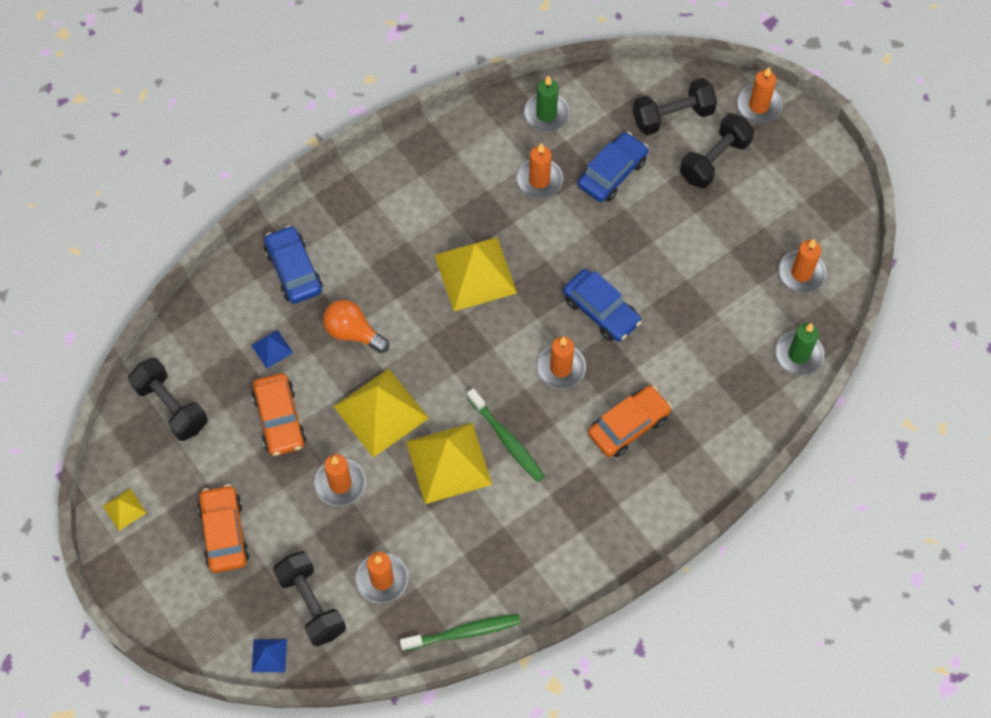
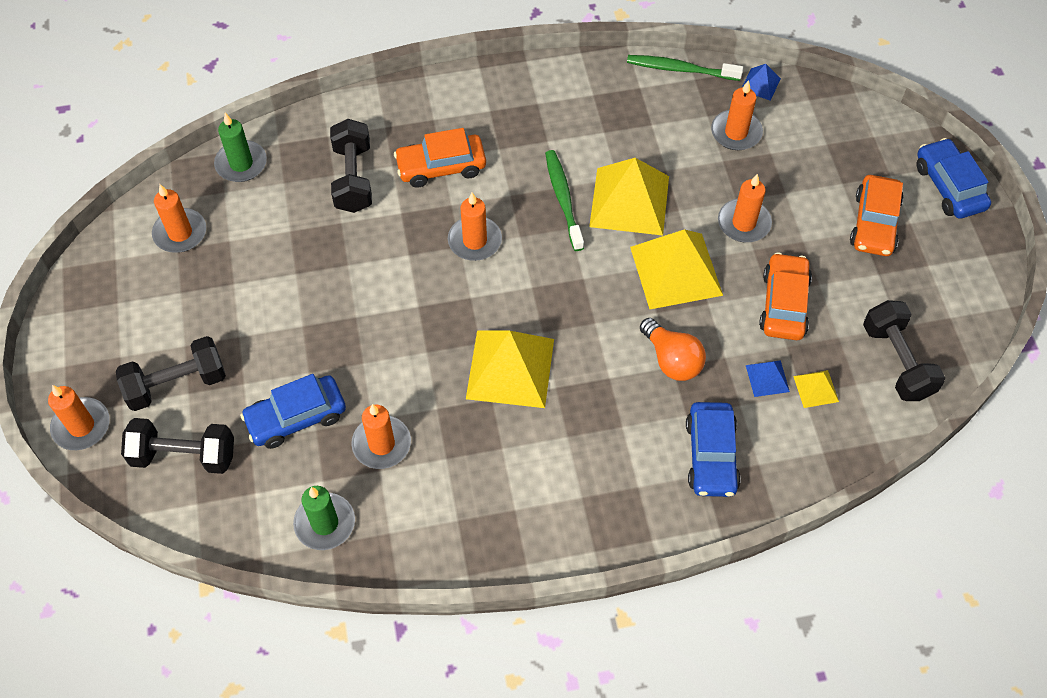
camera: 155 degrees left, 5 degrees down
(124, 509) = (971, 281): yellow pyramid -> yellow pyramid (815, 388)
(269, 655) = (862, 114): blue pyramid -> blue pyramid (760, 84)
(311, 604) = (809, 137): black dumbbell -> black dumbbell (353, 178)
(601, 311) = (401, 278): blue car -> blue car (949, 186)

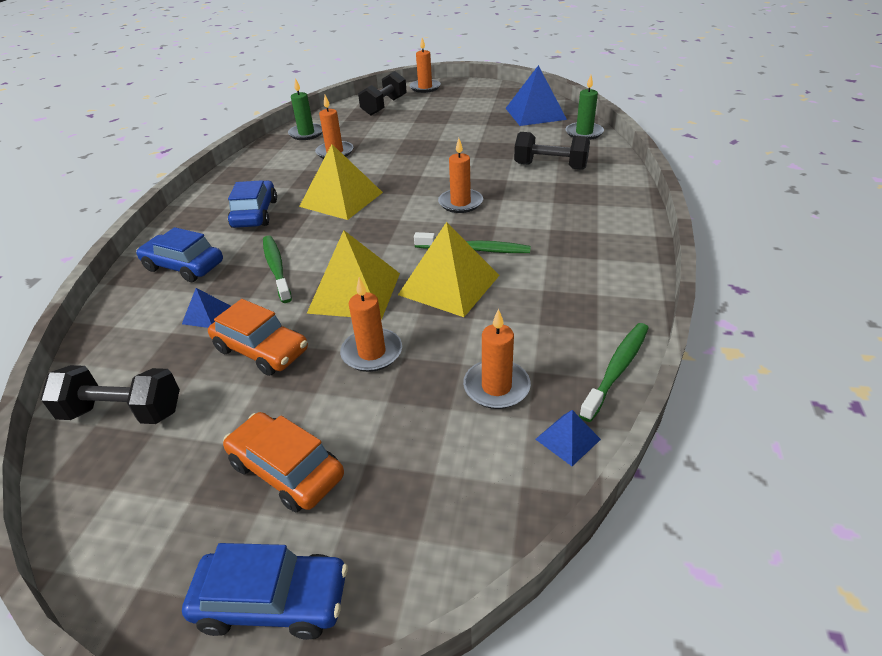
camera: 115 degrees right, 20 degrees down
(176, 384) = (429, 107): black dumbbell -> none
(180, 233) = (535, 113): orange candle -> blue pyramid
(296, 417) = (377, 132): blue car -> blue car (255, 214)
(441, 167) = (543, 200): orange car -> none
(672, 360) = (276, 268): orange light bulb -> green toothbrush
(815, 388) = (165, 341): yellow pyramid -> none

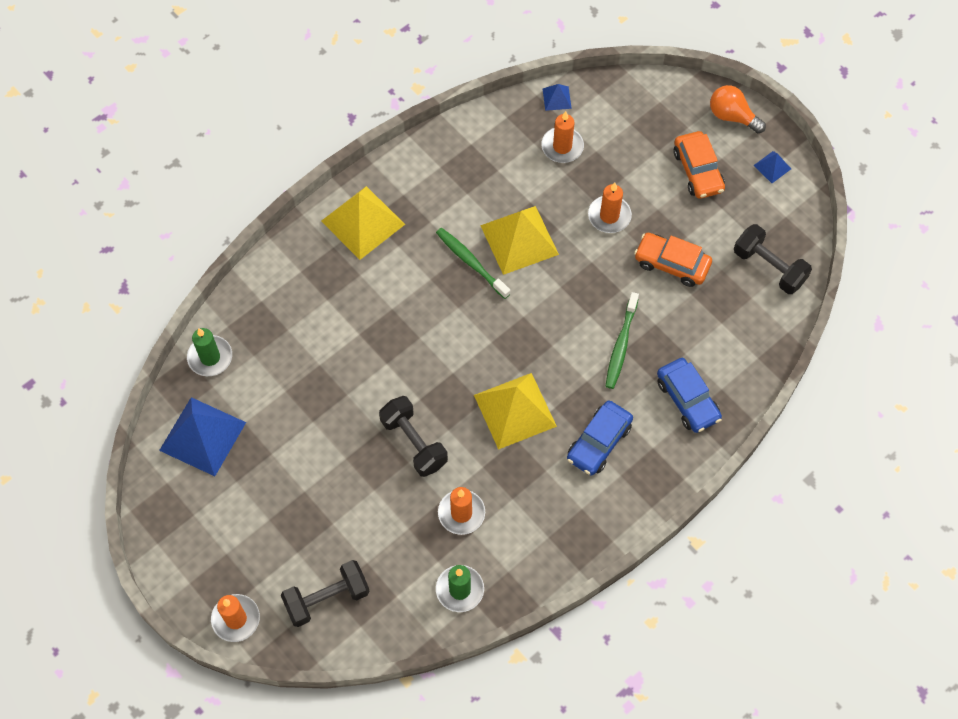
camera: 145 degrees left, 25 degrees up
(206, 315) = (692, 324): blue pyramid -> blue pyramid (772, 167)
(261, 350) = (671, 264): orange car -> orange car turned 45 degrees counterclockwise
(272, 600) = (732, 116): blue car -> orange light bulb
(354, 292) = (584, 277): yellow pyramid -> yellow pyramid (363, 222)
(460, 203) = (428, 328): orange candle -> none
(550, 166) = (304, 325): black dumbbell -> black dumbbell (414, 442)
(617, 369) = (492, 114): green toothbrush -> none

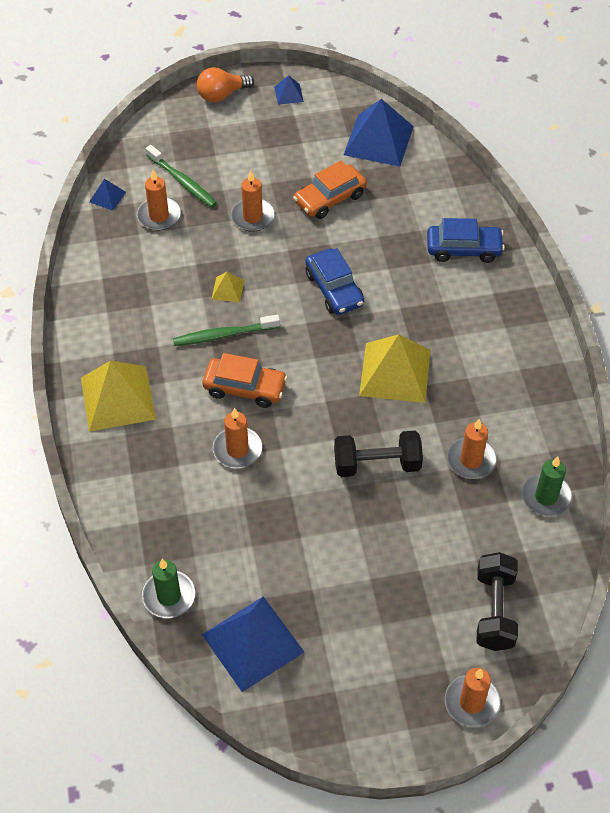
camera: 60 degrees left, 10 degrees down
(366, 333) = (237, 450): none -> orange candle
(519, 240) = (228, 289): yellow pyramid -> yellow pyramid, size x0.46
(599, 442) = (465, 327): blue car -> blue car (334, 289)
(621, 345) = (382, 268): green toothbrush -> green toothbrush (182, 181)
(698, 171) = (255, 140): orange car -> orange car (245, 388)
(769, 267) = (378, 140): black dumbbell -> blue pyramid

